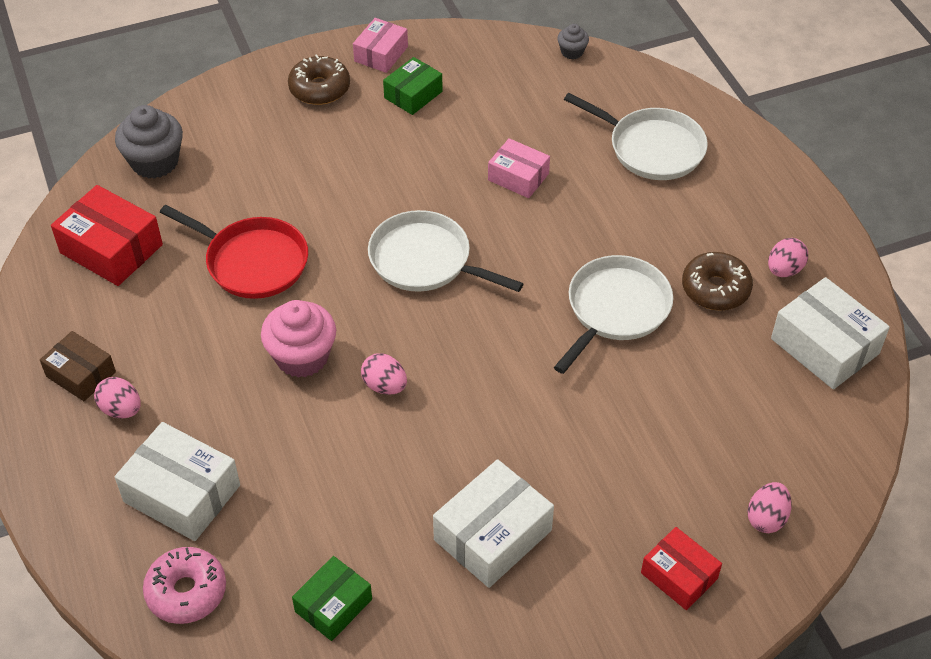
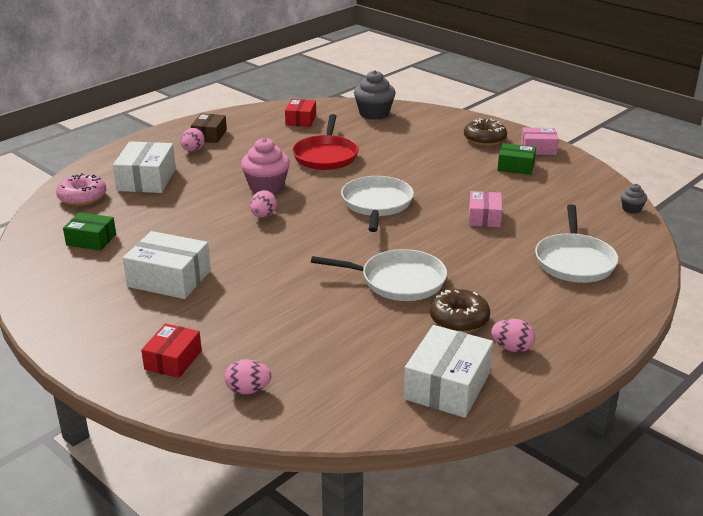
camera: 65 degrees right, 20 degrees down
(111, 249) = (301, 120): red box -> red box, size x0.63

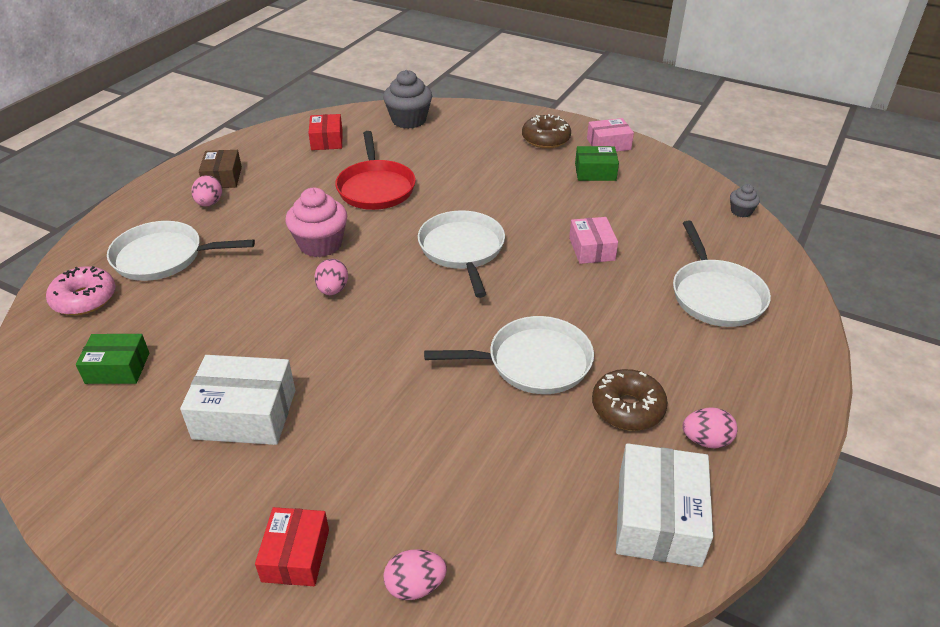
camera: 15 degrees left, 10 degrees up
(146, 179) = (163, 257): white box -> white pan

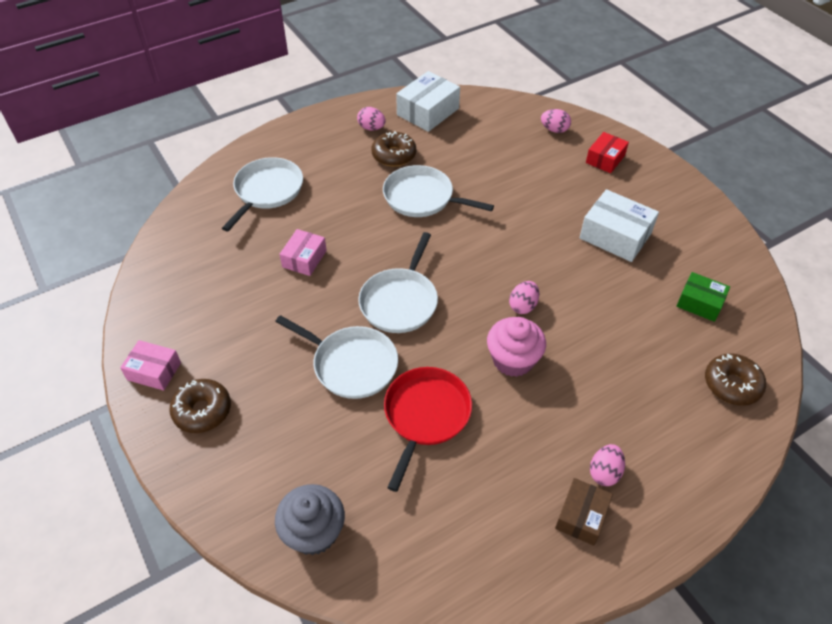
camera: 150 degrees left, 10 degrees up
(84, 299) = (732, 384): pink donut -> brown donut
(163, 257) = (660, 408): white pan -> white pan (351, 364)
(327, 140) = (434, 537): red box -> none
(595, 172) = (210, 338): green box -> none
(741, 211) = (157, 242): grey cupcake -> none

